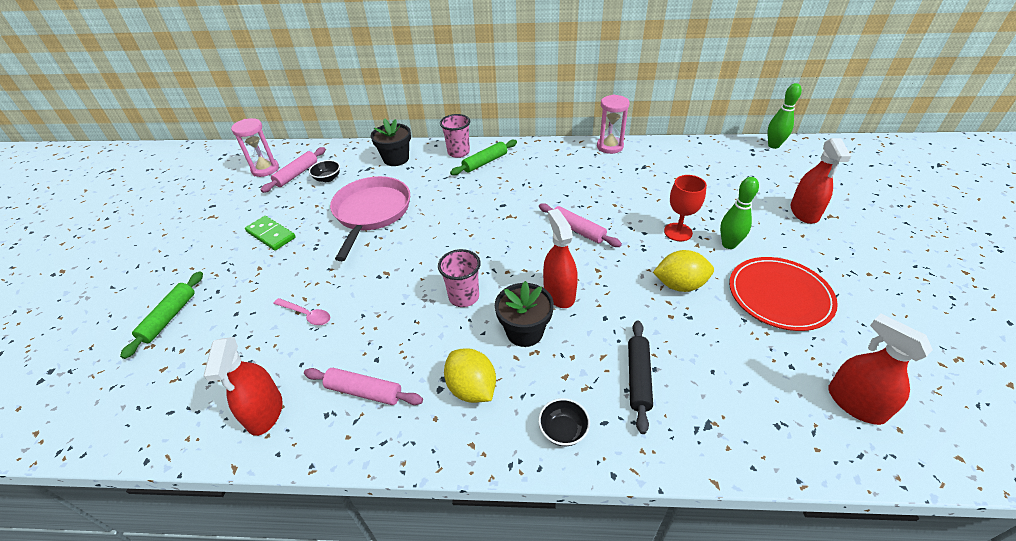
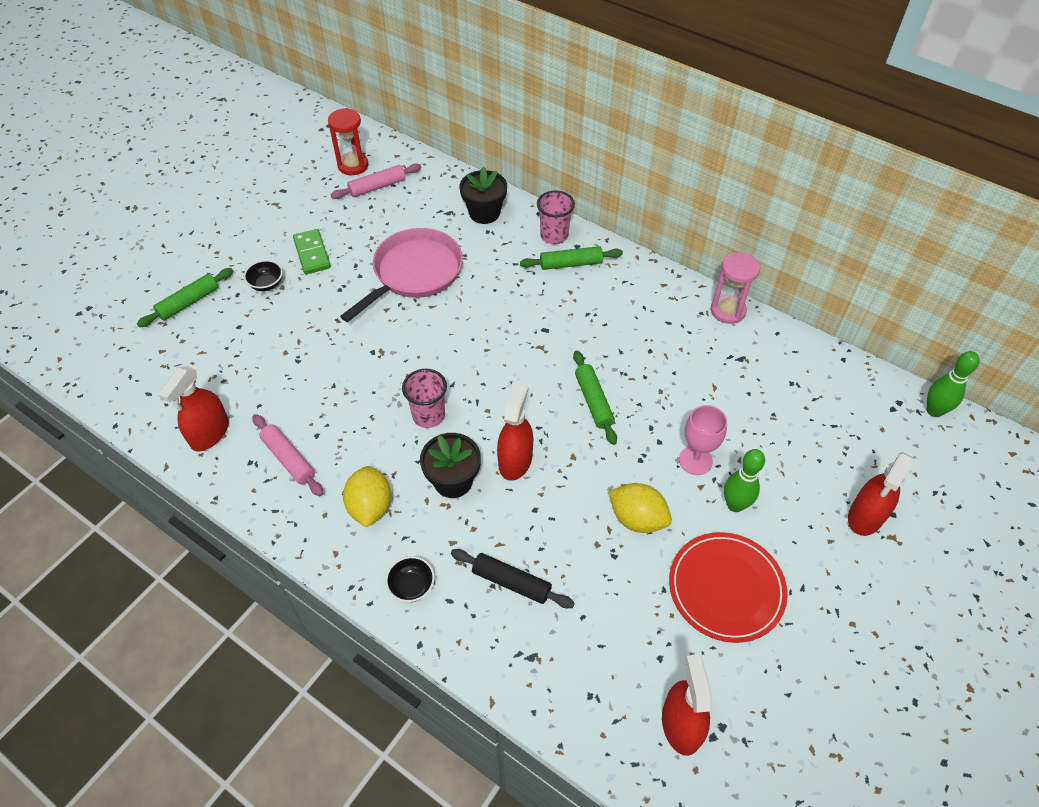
camera: 30 degrees right, 10 degrees up
(265, 169) = (353, 165): pink hourglass -> red hourglass
(306, 315) = (290, 359): pink spoon -> none
(327, 178) = (402, 207): black bowl -> black bowl (266, 284)
(577, 230) = (593, 401): pink rolling pin -> green rolling pin
(638, 378) = (511, 582): black rolling pin -> black rolling pin turned 75 degrees clockwise
(678, 232) = (695, 460): red goblet -> pink goblet

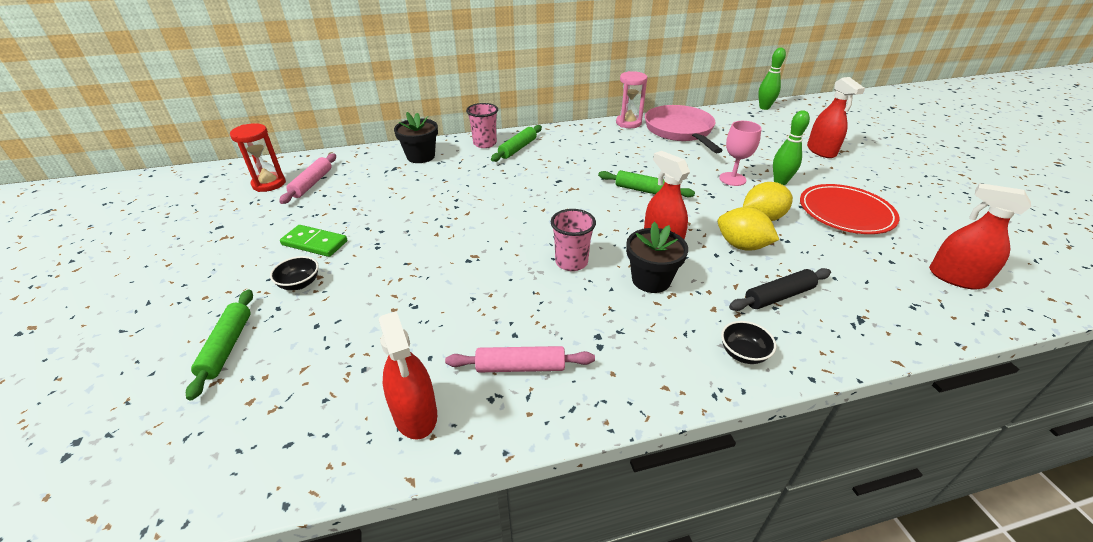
camera: 50 degrees left, 15 degrees down
(370, 507) = (632, 338): yellow lemon -> yellow lemon (741, 246)
(414, 273) = (423, 206): pink pan -> pink pan (680, 131)

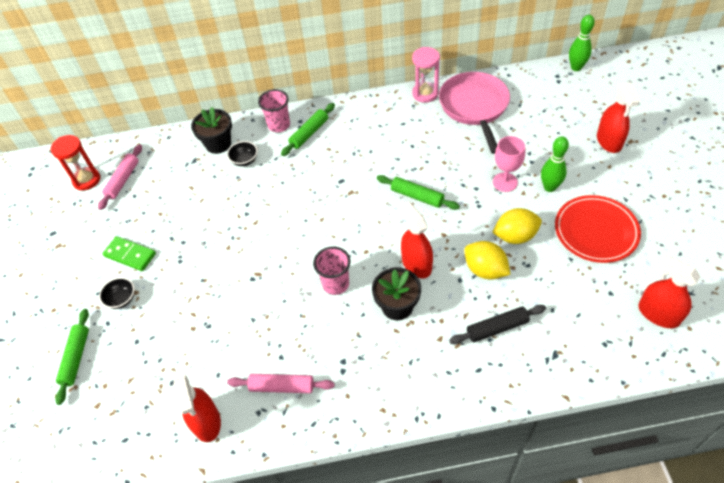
camera: 10 degrees right, 15 degrees up
(743, 353) = (449, 383): black bowl -> black bowl (244, 160)

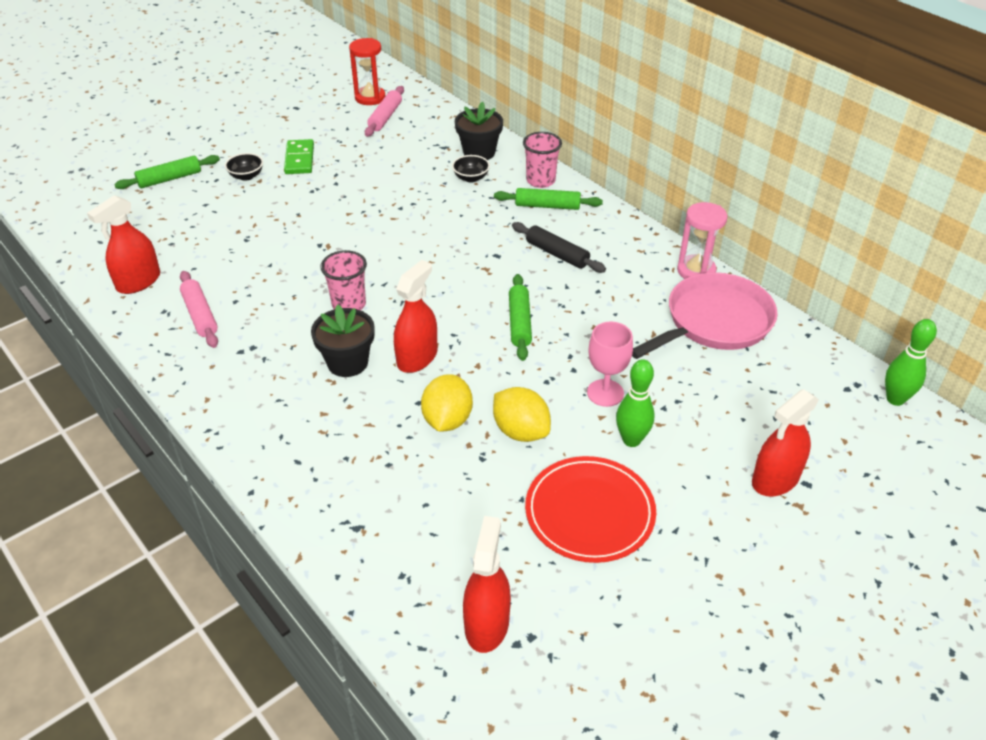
camera: 55 degrees right, 10 degrees down
(123, 180) = (385, 117): pink rolling pin -> pink rolling pin turned 60 degrees counterclockwise
(497, 328) = (366, 459): black rolling pin -> black rolling pin (557, 254)

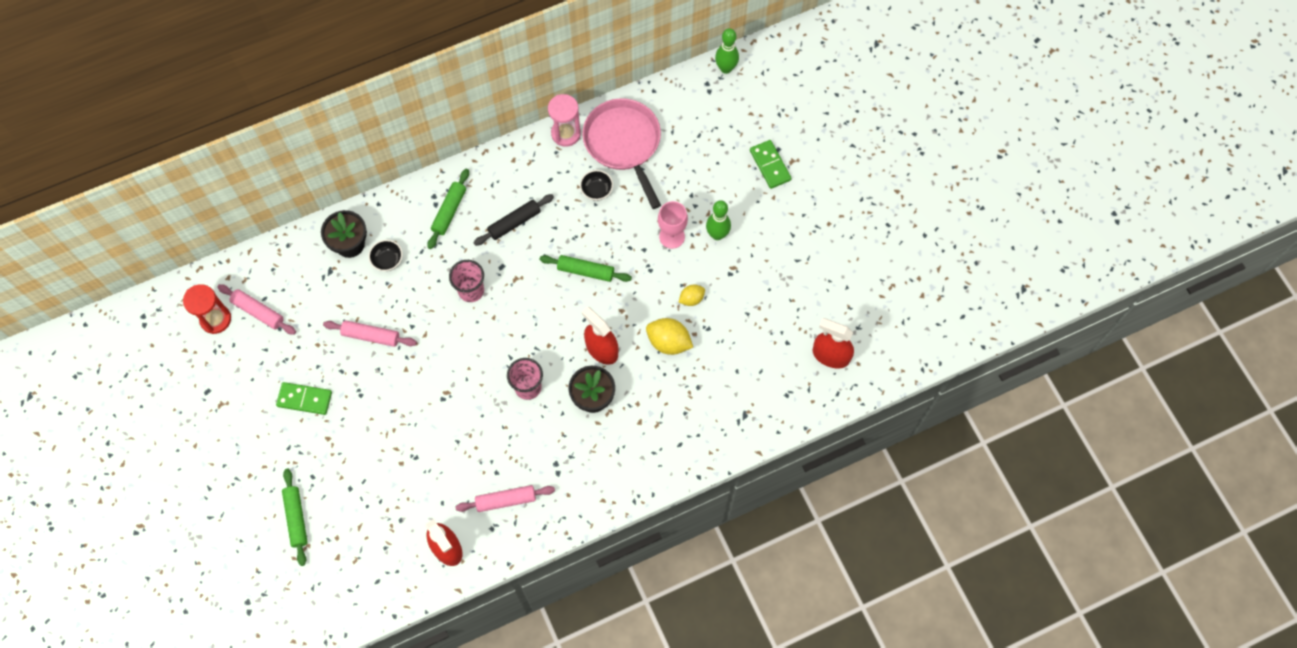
camera: 75 degrees left, 25 degrees up
(246, 176) = (316, 449): black bowl -> black bowl (596, 190)
(380, 184) = (371, 336): none -> pink rolling pin
(520, 431) = (691, 299): yellow lemon -> yellow lemon, size x0.59
(540, 181) = (411, 206): pink cup -> pink cup (471, 290)
(589, 512) = (767, 277): red plate -> none
(775, 479) = (770, 165): red spray bottle -> green domino

